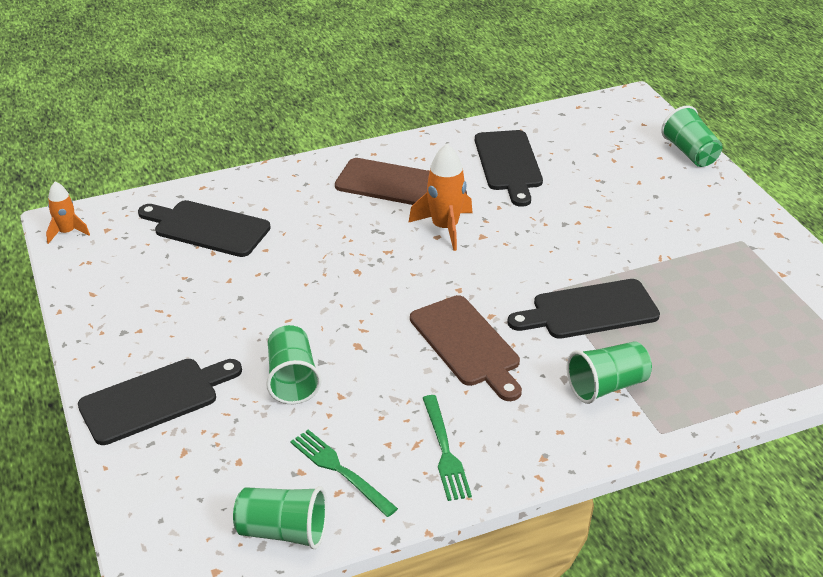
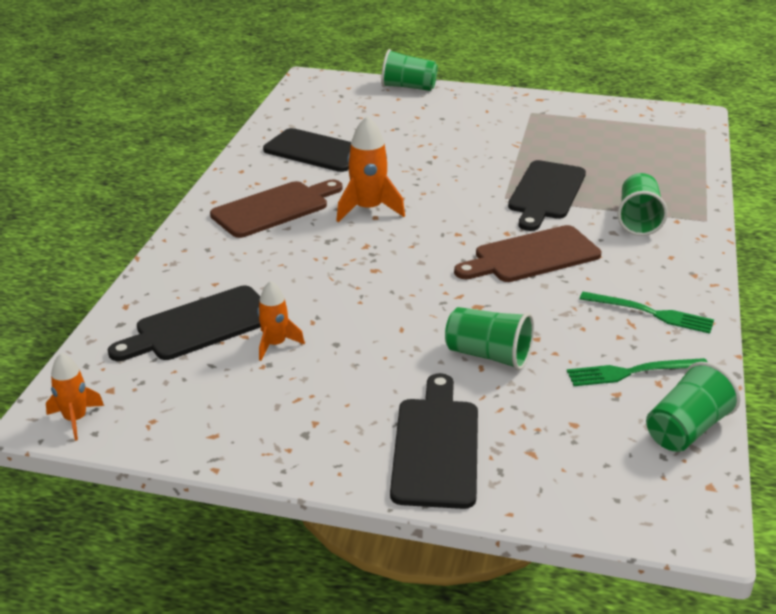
camera: 55 degrees left, 5 degrees down
(214, 270) = (275, 344): none -> orange rocket
(467, 345) = (532, 256): brown cutting board -> brown cutting board turned 150 degrees clockwise

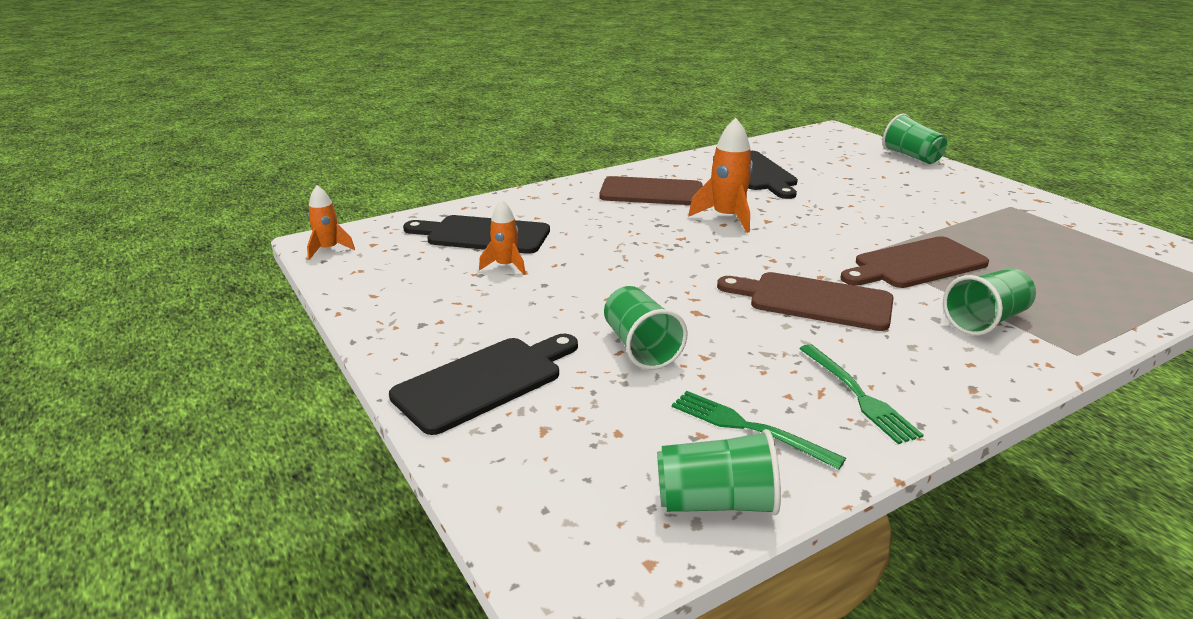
camera: 45 degrees right, 5 degrees down
(546, 193) = (915, 264): black cutting board -> brown cutting board

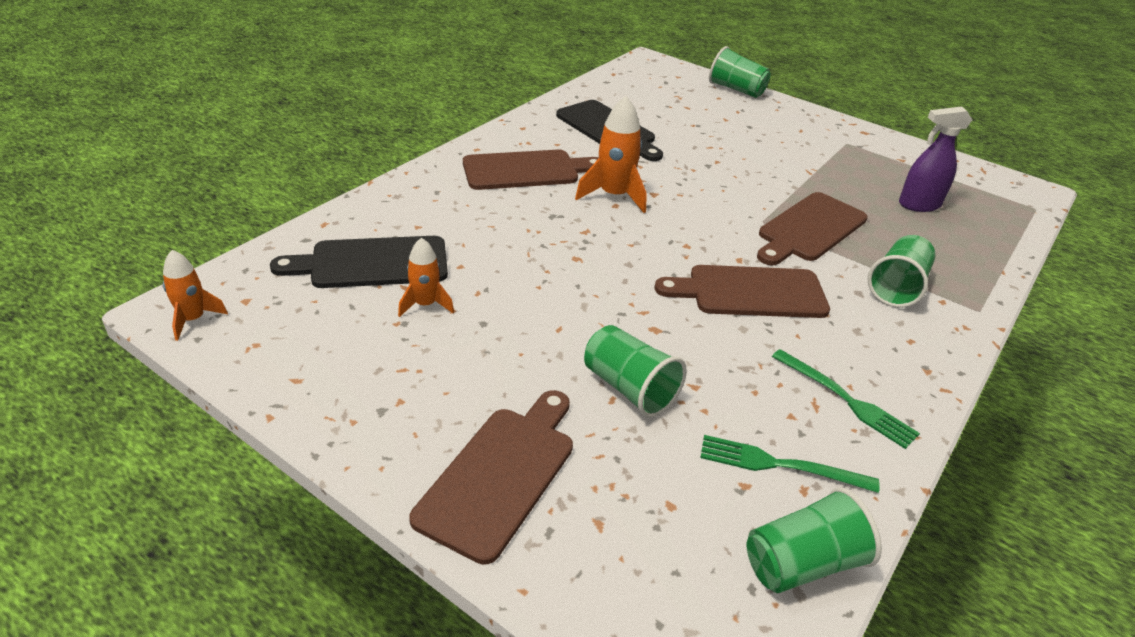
camera: 25 degrees left, 10 degrees up
(484, 381) = (501, 475): black cutting board -> brown cutting board
(1063, 262) = (918, 205): none -> purple spray bottle

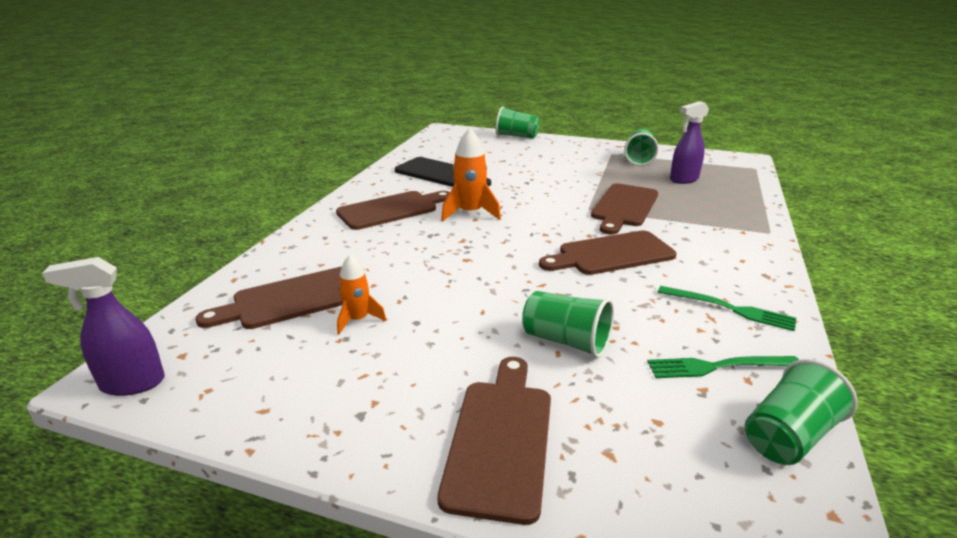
camera: 15 degrees left, 10 degrees down
(193, 319) = (132, 384): orange rocket -> purple spray bottle
(372, 263) = (293, 299): black cutting board -> brown cutting board
(897, 287) = (707, 230): green cup -> green cup (639, 159)

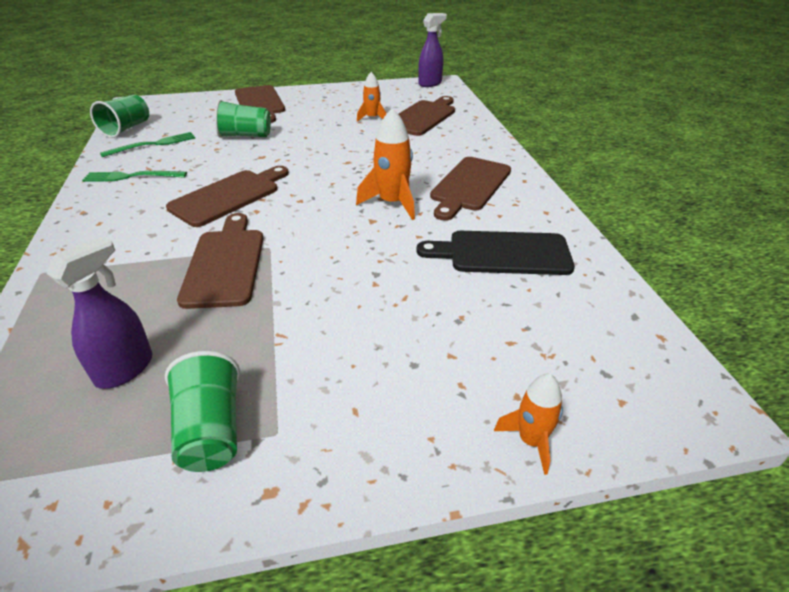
camera: 150 degrees right, 10 degrees up
(516, 136) = (531, 441): green cup -> orange rocket

